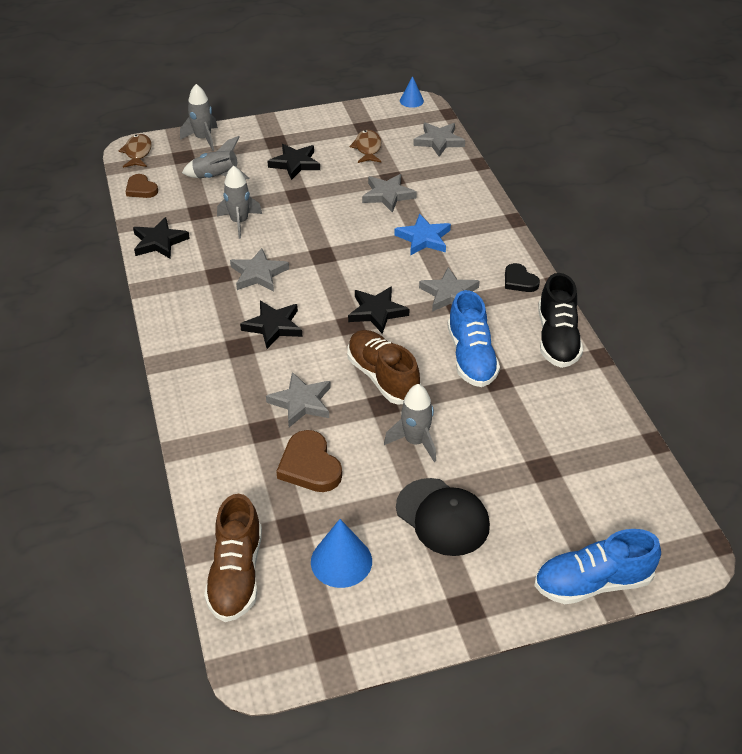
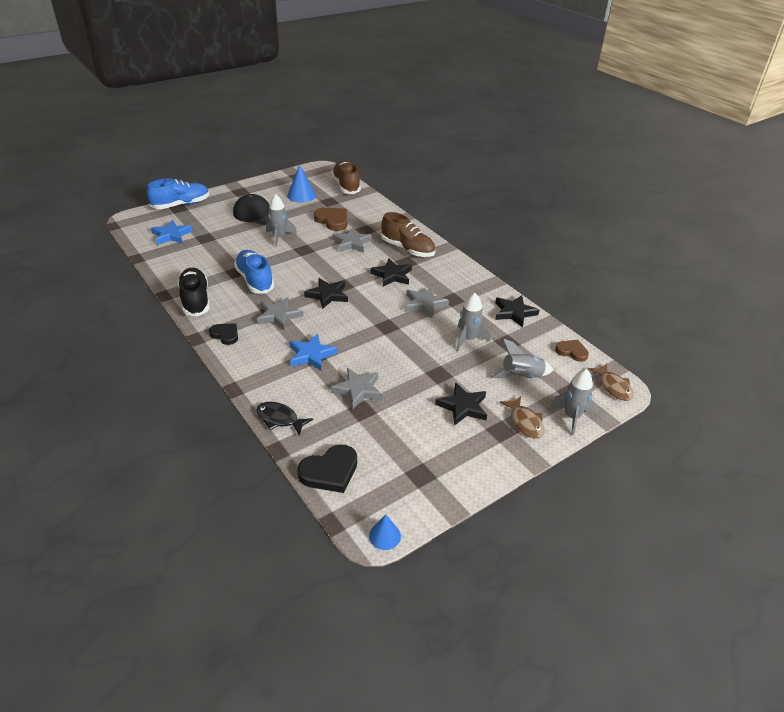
camera: 160 degrees right, 5 degrees down
(367, 148) = (402, 443): brown fish -> brown fish (525, 422)
(382, 377) = (309, 261): brown shoe -> brown shoe (408, 249)
(439, 141) = (330, 471): grey star -> black heart
(472, 185) = (279, 419): none -> black fish
(603, 488) = (171, 235): none -> blue star

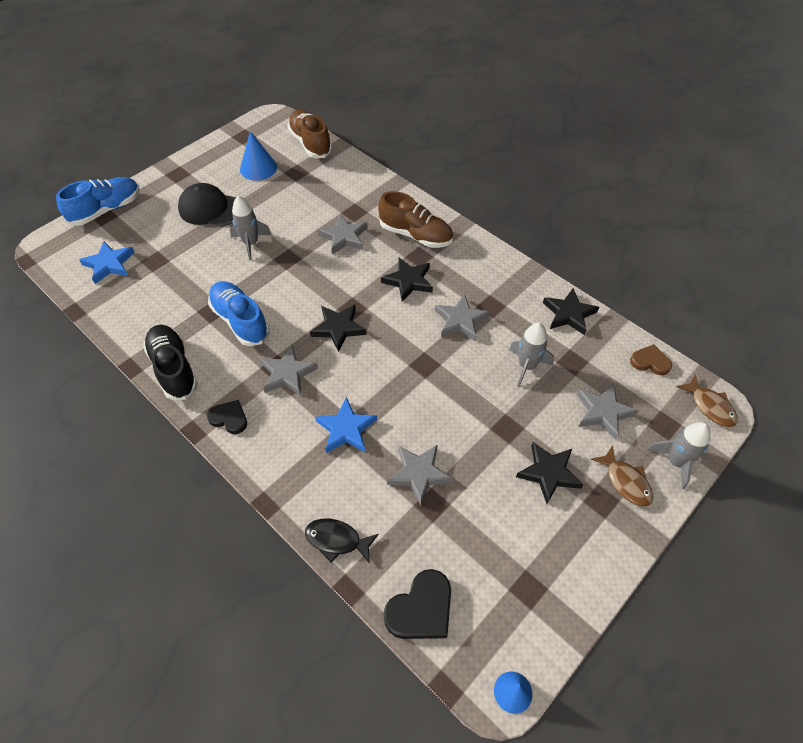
camera: 10 degrees left, 15 degrees up
(332, 221) = (310, 204): brown heart -> none
(521, 377) = (603, 412): grey rocket -> grey star

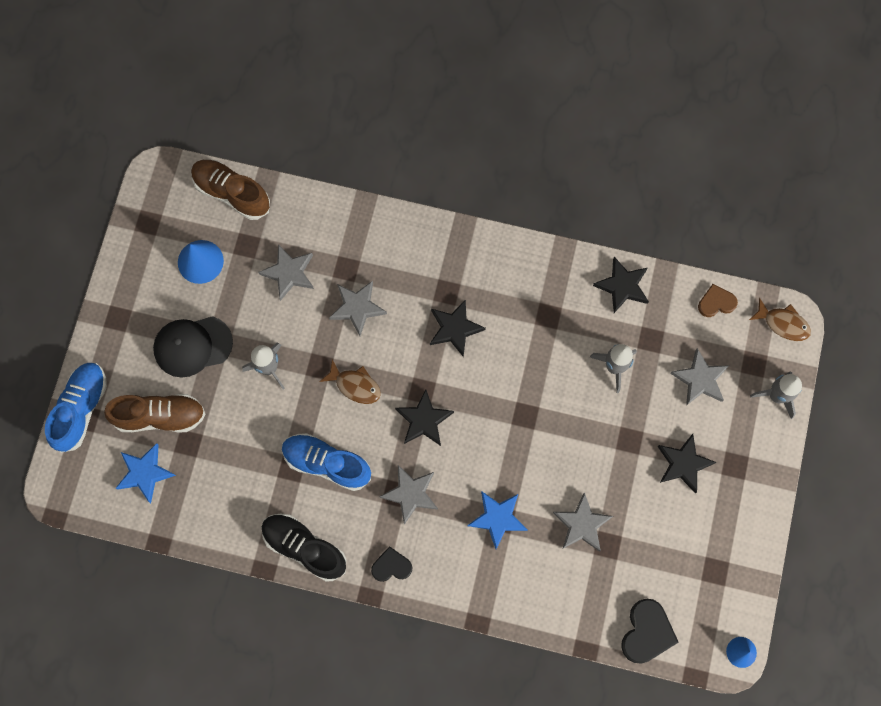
camera: 30 degrees left, 20 degrees up
(337, 540) = (552, 617): black fish -> none
(415, 235) = (427, 266): brown shoe -> brown shoe (160, 416)
(460, 320) = (529, 348): grey star -> grey star (289, 273)
(625, 481) = (746, 437): brown fish -> brown fish (355, 385)

